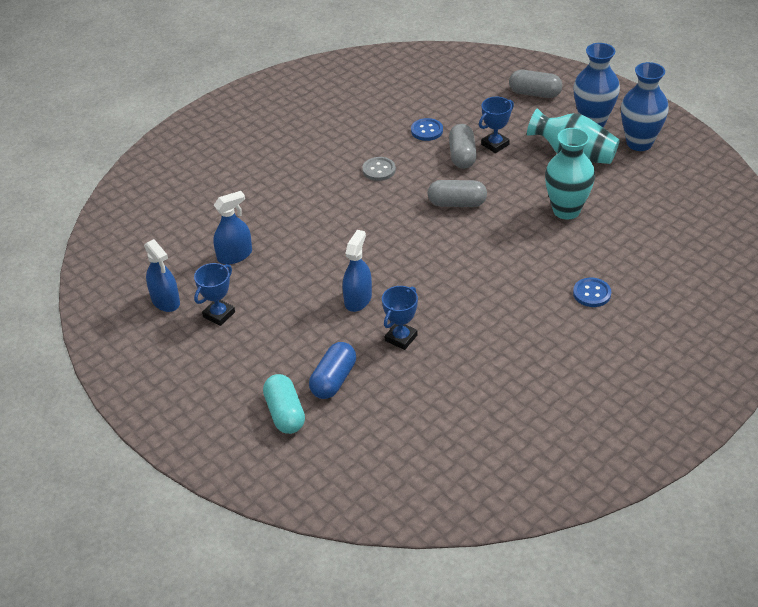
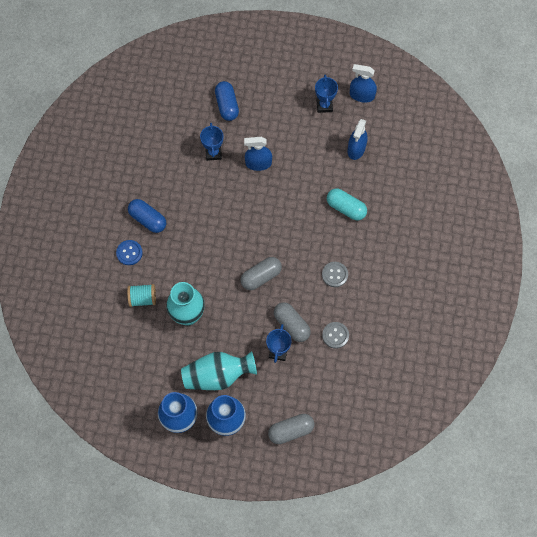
camera: 140 degrees right, 25 degrees up
(285, 413) = (234, 72): turquoise capsule -> turquoise capsule (346, 208)
(358, 299) = (258, 163): blue spray bottle -> blue spray bottle turned 105 degrees clockwise
(427, 131) = (335, 335): blue button -> grey button
(543, 314) = (148, 219): none -> blue capsule
(607, 247) = (143, 298): none -> turquoise spool

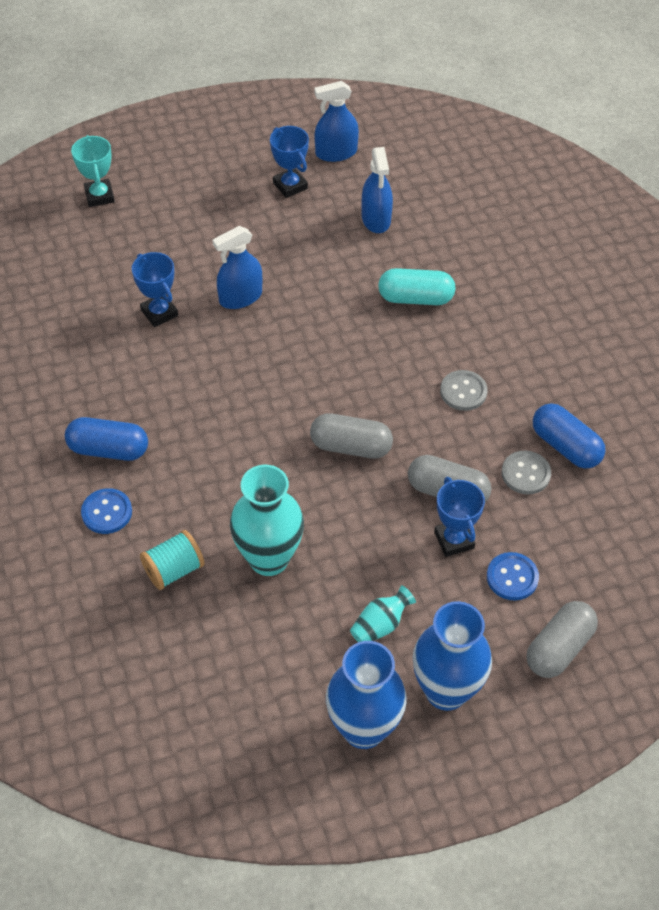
camera: 30 degrees left, 15 degrees down
(218, 375) = (380, 625): turquoise vase -> turquoise vase, size x0.49
(223, 65) = (99, 196): none -> turquoise trophy
(227, 105) = (139, 243): blue capsule -> blue capsule (565, 446)
(261, 276) = (351, 446): grey capsule -> grey capsule turned 75 degrees clockwise
(293, 385) = (512, 577): none -> blue button

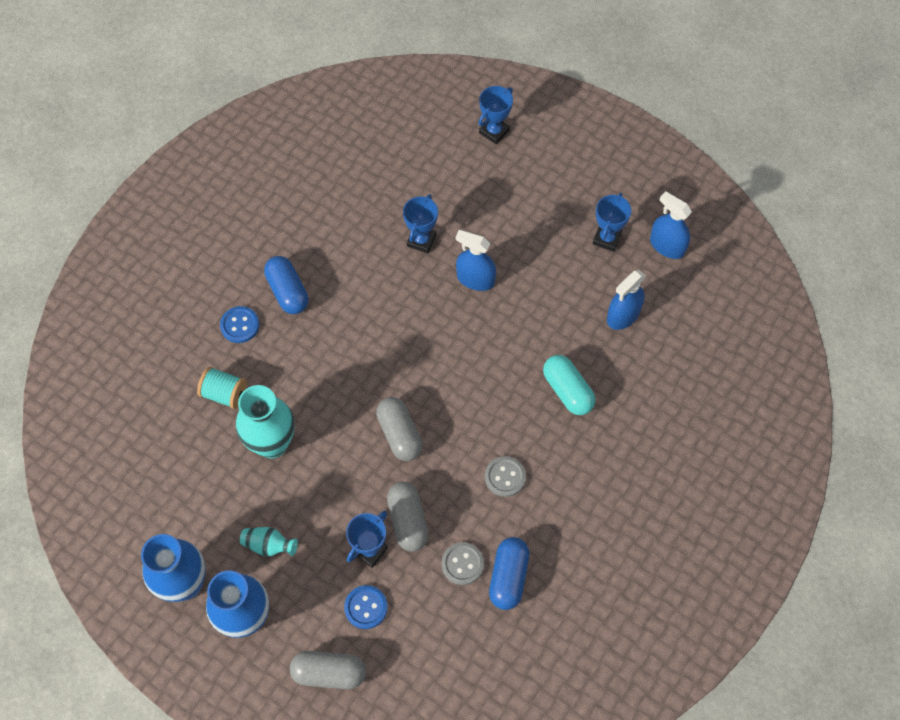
camera: 55 degrees right, 10 degrees up
(99, 196) = (494, 131): turquoise trophy -> blue trophy

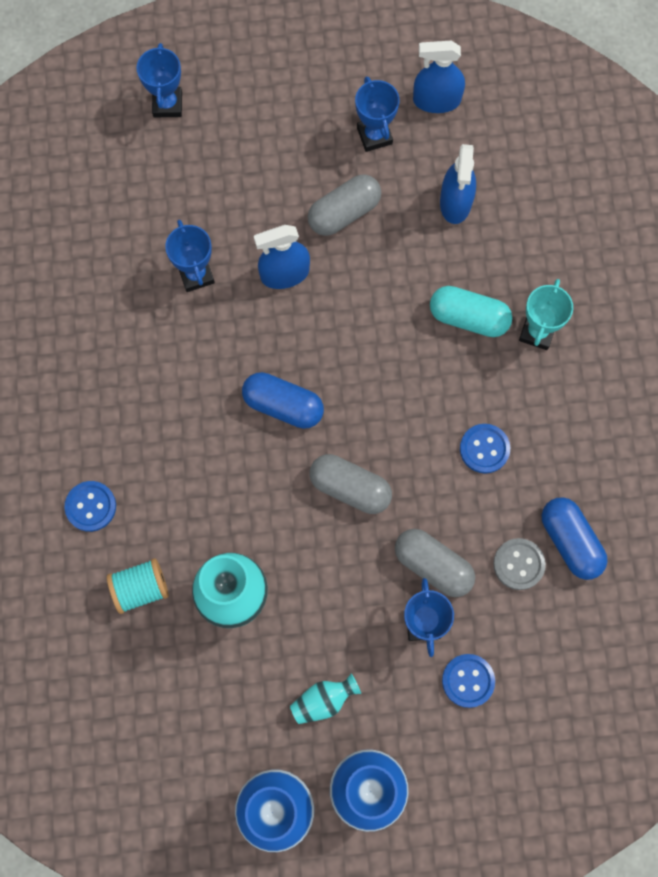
camera: 40 degrees left, 10 degrees up
(287, 292) = (108, 433): blue capsule -> blue capsule (283, 406)
(329, 673) = (489, 770): grey capsule -> grey capsule (344, 213)
(505, 477) = (484, 449): grey button -> blue button
(604, 433) = (537, 332): none -> turquoise trophy

